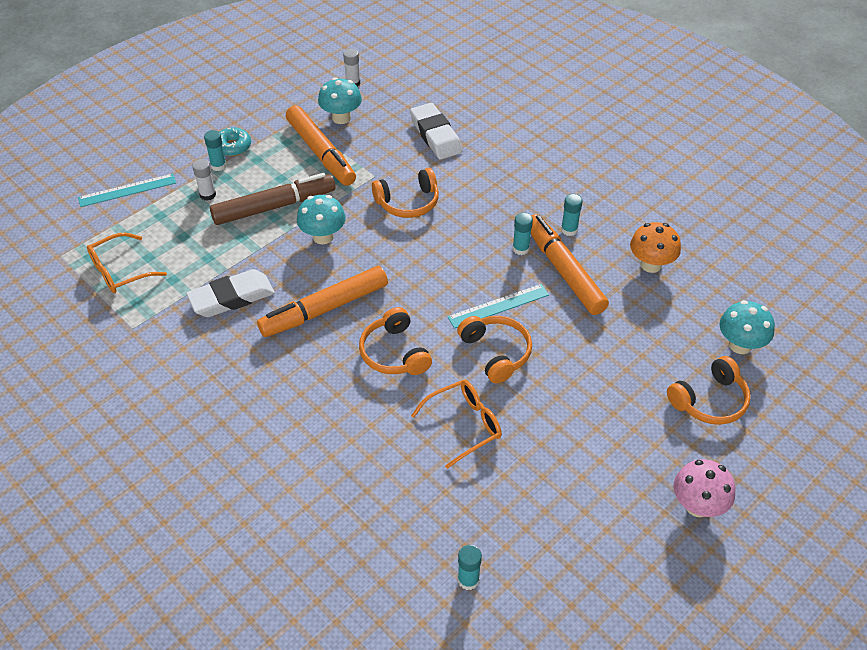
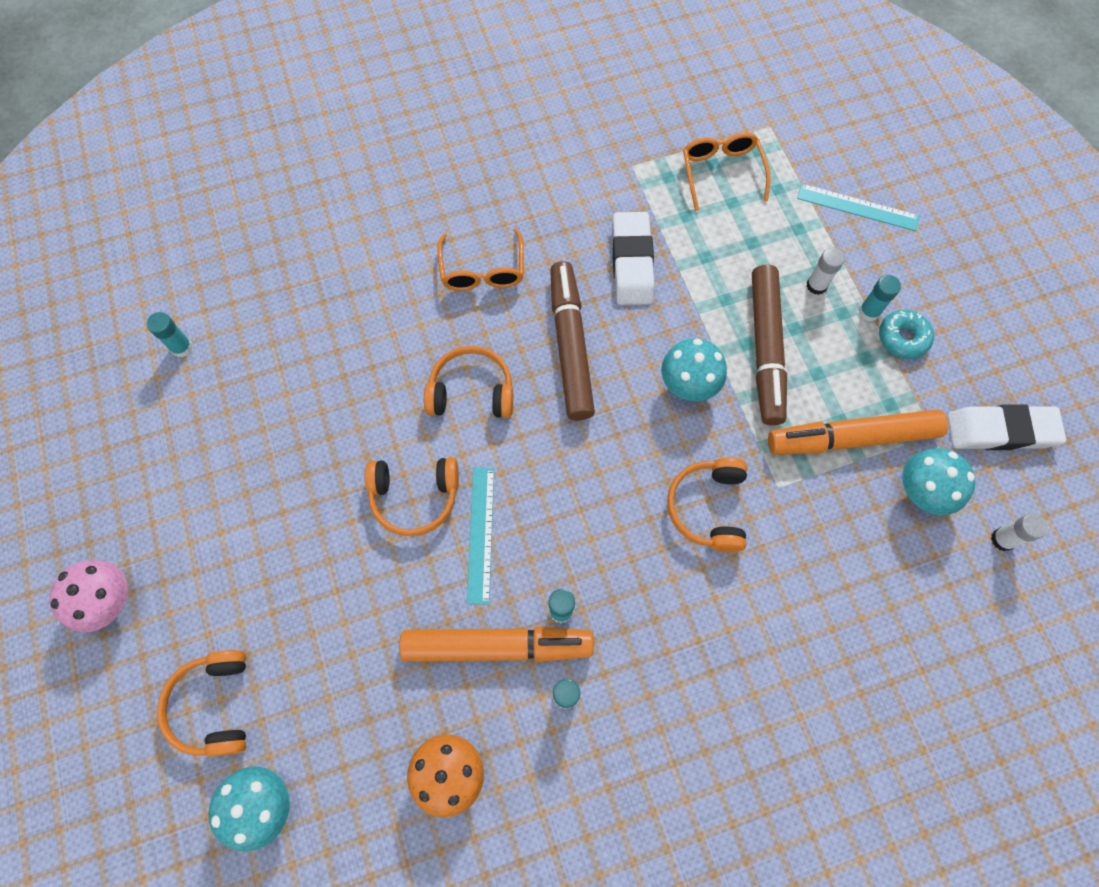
camera: 115 degrees right, 20 degrees up
(127, 190) = (857, 207): turquoise ruler -> turquoise ruler turned 75 degrees counterclockwise
(324, 309) = (570, 346): orange marker -> brown marker
(435, 135) = (836, 606): white eraser -> white eraser (1000, 430)
(464, 425) = (341, 419): orange glasses -> orange glasses (482, 271)

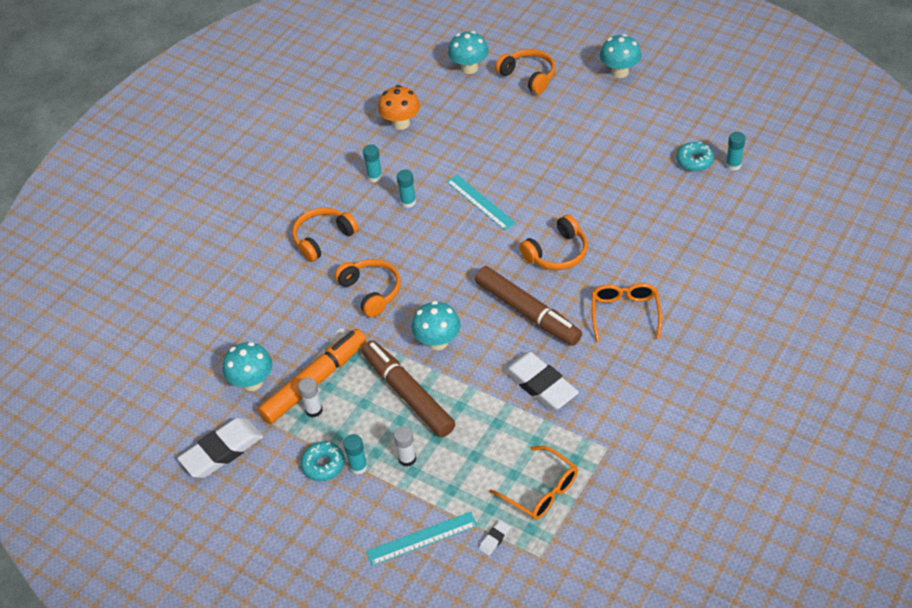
camera: 145 degrees right, 20 degrees down
(110, 601) = (619, 72): pink mushroom -> turquoise mushroom
(209, 386) = (694, 161): none -> turquoise donut
(414, 497) = (531, 193): orange headphones -> orange headphones (323, 239)
(482, 271) = (625, 313): orange glasses -> orange glasses turned 45 degrees clockwise
(497, 646) = (425, 171): orange marker -> none
(795, 164) = (494, 539): none -> white eraser
(1002, 539) = (188, 390): white glue stick -> white glue stick (314, 410)

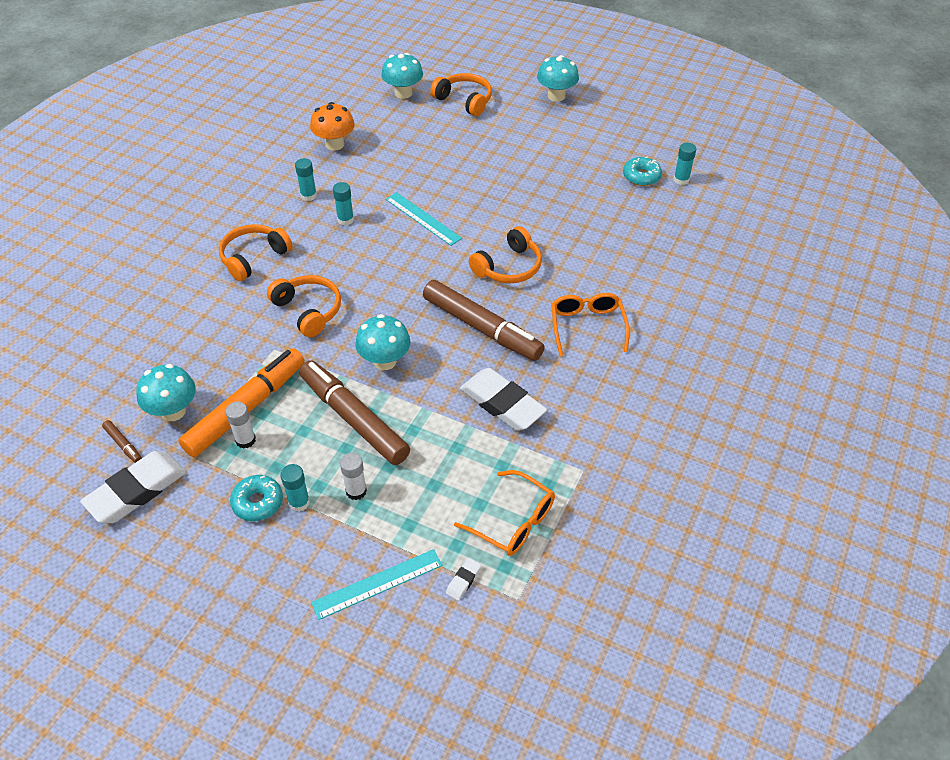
camera: 10 degrees left, 0 degrees up
(210, 410) = (123, 445): none -> brown marker

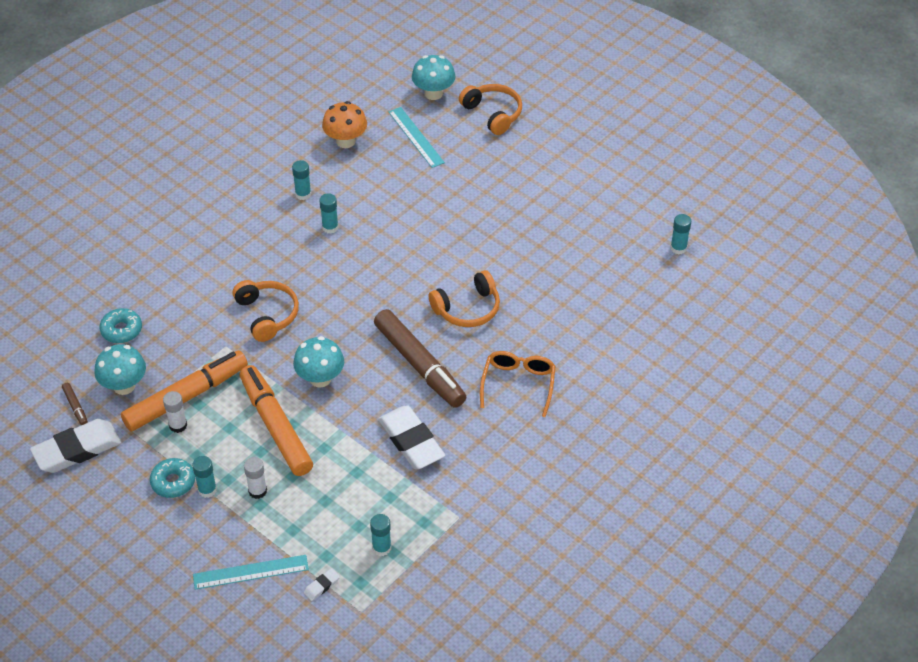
camera: 15 degrees right, 0 degrees up
(254, 258) = (233, 250): orange headphones -> none
(354, 418) = (276, 426): brown marker -> orange marker
(423, 218) = (404, 241): turquoise ruler -> turquoise ruler (416, 137)
(514, 522) = (381, 548): orange glasses -> turquoise glue stick
(556, 96) = (590, 125): turquoise mushroom -> none
(641, 176) = (639, 236): turquoise donut -> turquoise donut (121, 330)

